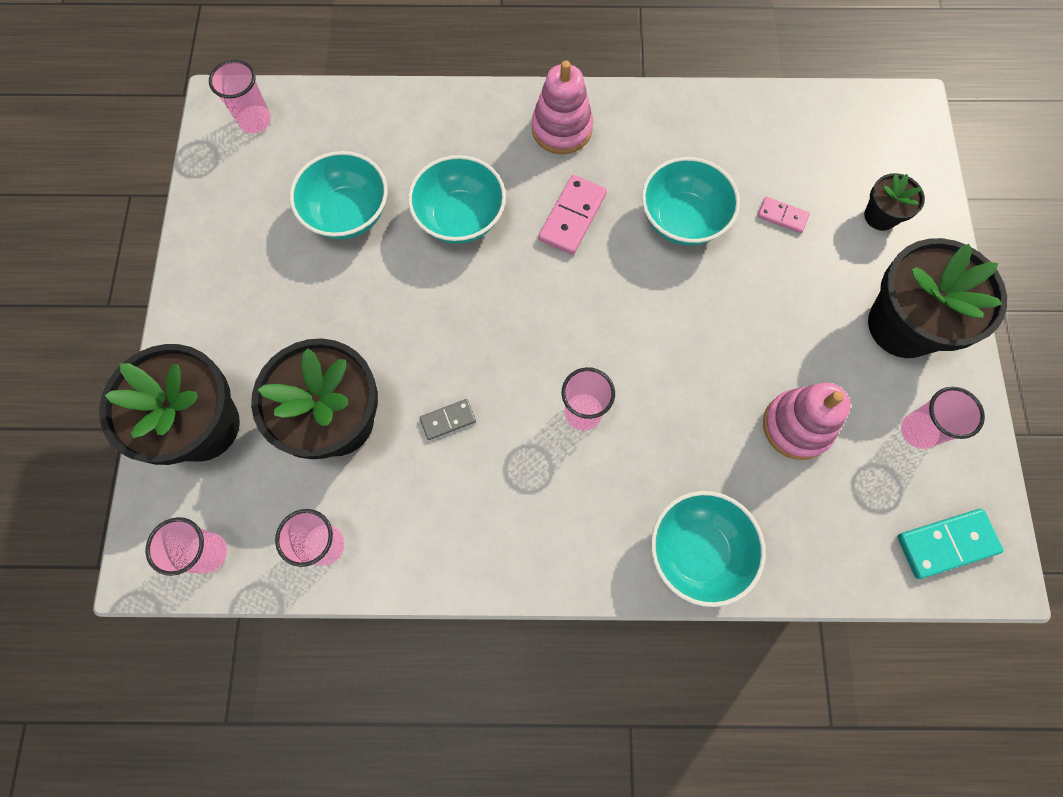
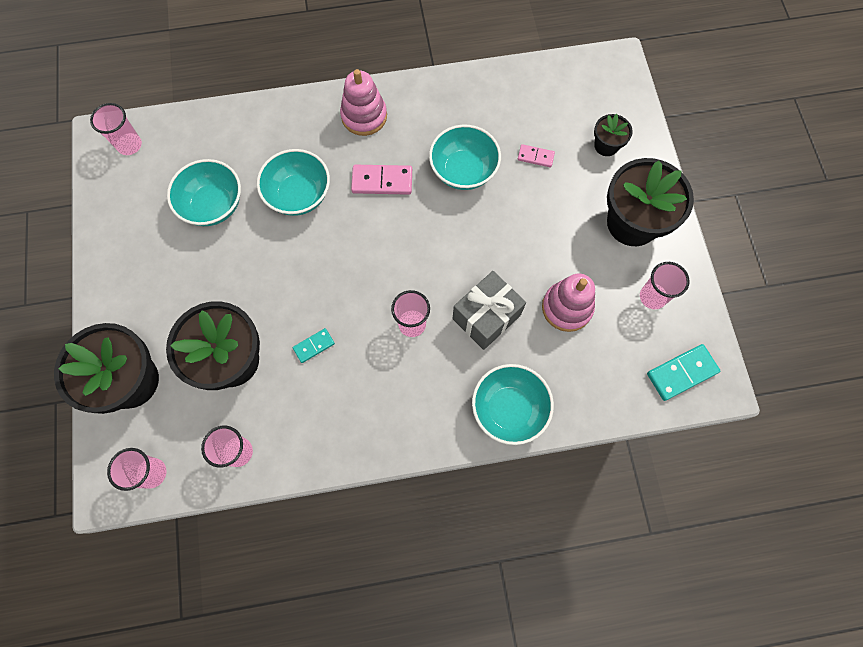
camera: 10 degrees left, 0 degrees up
(448, 420) = (314, 346): grey domino -> turquoise domino
(572, 217) = (382, 181): pink domino -> pink domino turned 75 degrees clockwise
(685, 420) = (486, 317): none -> grey gift

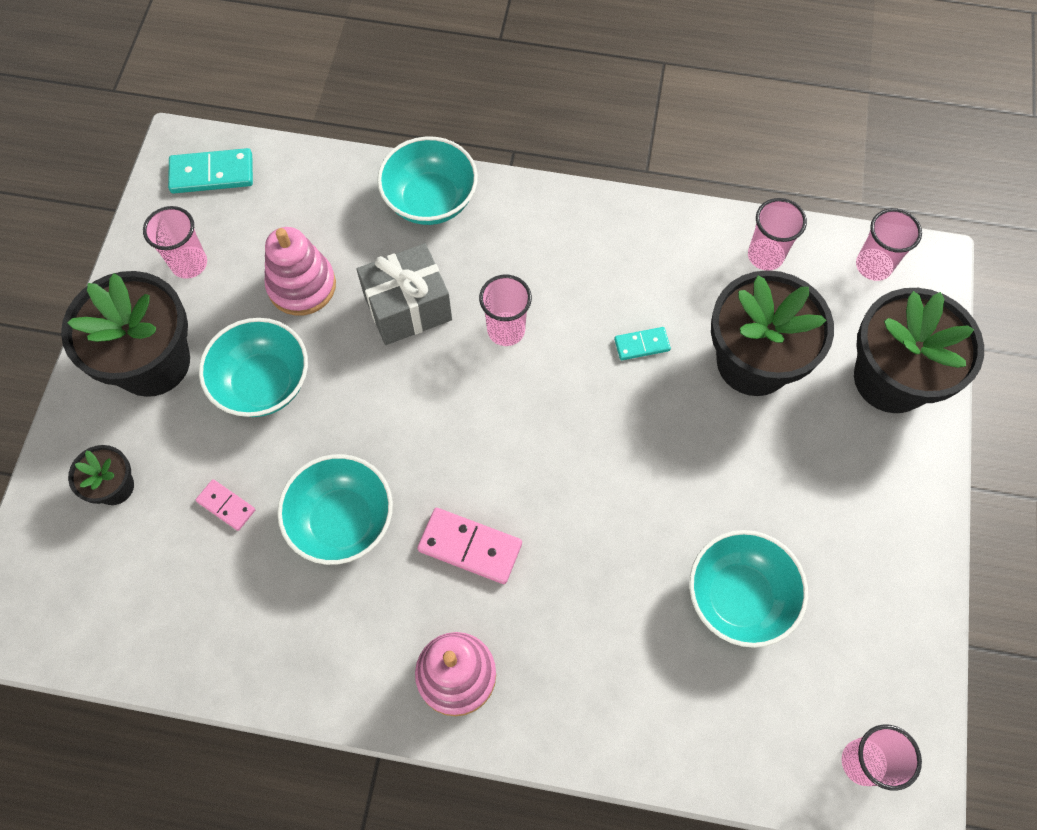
camera: 160 degrees left, 5 degrees down
(299, 195) = (603, 568): turquoise bowl -> turquoise bowl (263, 383)

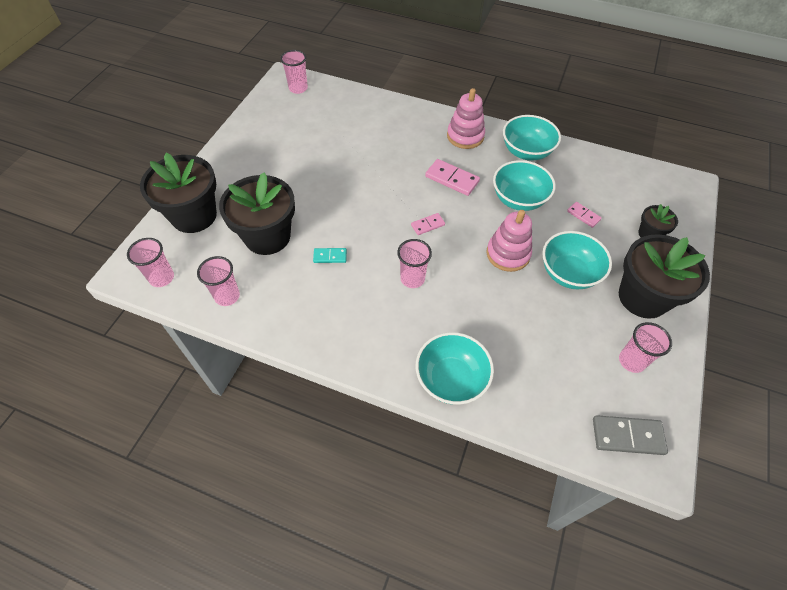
camera: 170 degrees left, 10 degrees down
(212, 173) = (627, 436): turquoise domino -> grey domino
(302, 286) = (547, 330): pink stacking toy -> pink stacking toy (508, 254)
(408, 308) = (474, 303): grey gift -> none
(498, 433) = (428, 225): none -> pink domino
(739, 597) = (325, 142): turquoise bowl -> turquoise bowl (526, 151)

